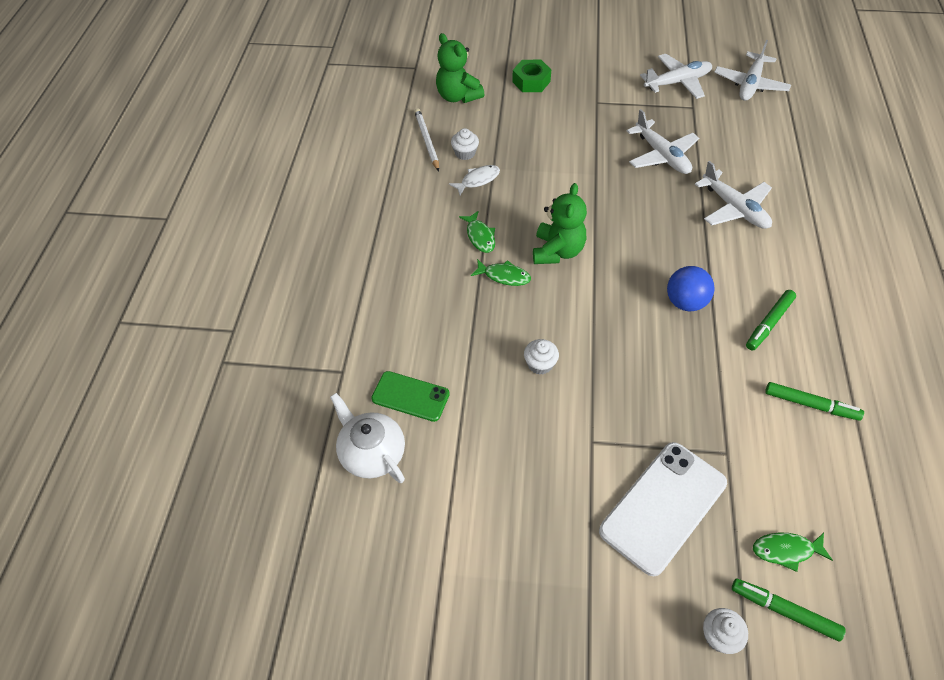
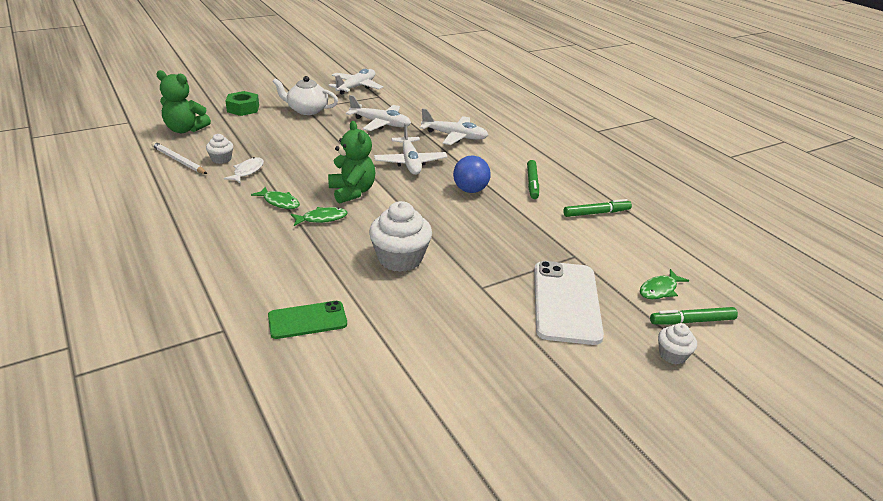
camera: 40 degrees left, 20 degrees down
(372, 453) = (305, 373): white teapot -> white teapot (307, 110)
(540, 364) = (400, 258): white cupcake -> white cupcake, size x1.92
(750, 84) = (406, 78): white plane -> white plane (410, 162)

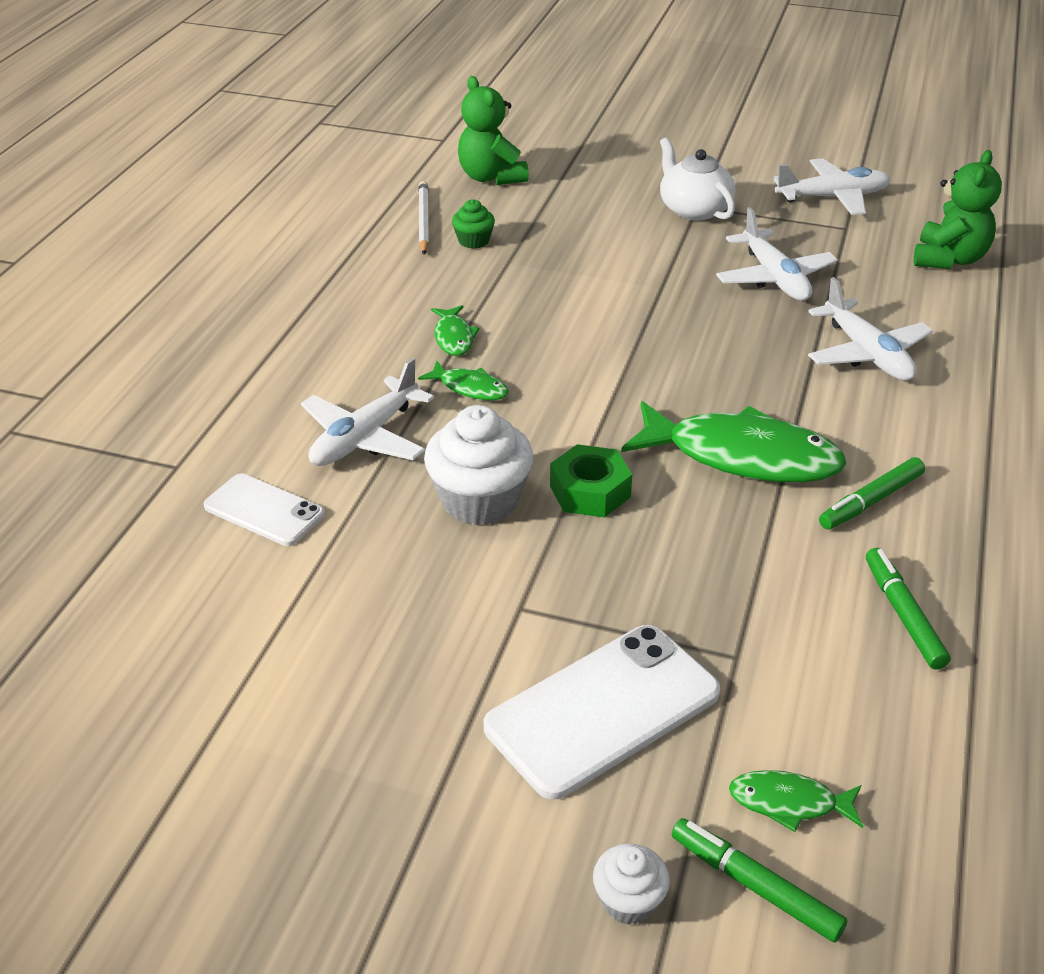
camera: 50 degrees right, 5 degrees up
(221, 159) = (473, 241): white cupcake -> green cupcake
(243, 109) = (607, 172): green nut -> green nut (590, 491)
(247, 171) = (479, 273): white fish -> none
(307, 320) = (264, 510): green phone -> white phone
(352, 192) = (565, 369): green teddy bear -> green teddy bear (949, 259)
(410, 162) = (719, 364): white plane -> white plane (364, 438)
(470, 190) = (742, 457): blue ball -> green fish
(596, 213) = (903, 615): green marker -> green marker turned 135 degrees counterclockwise

